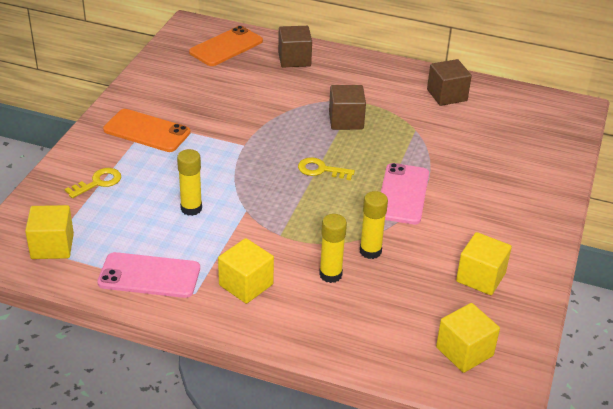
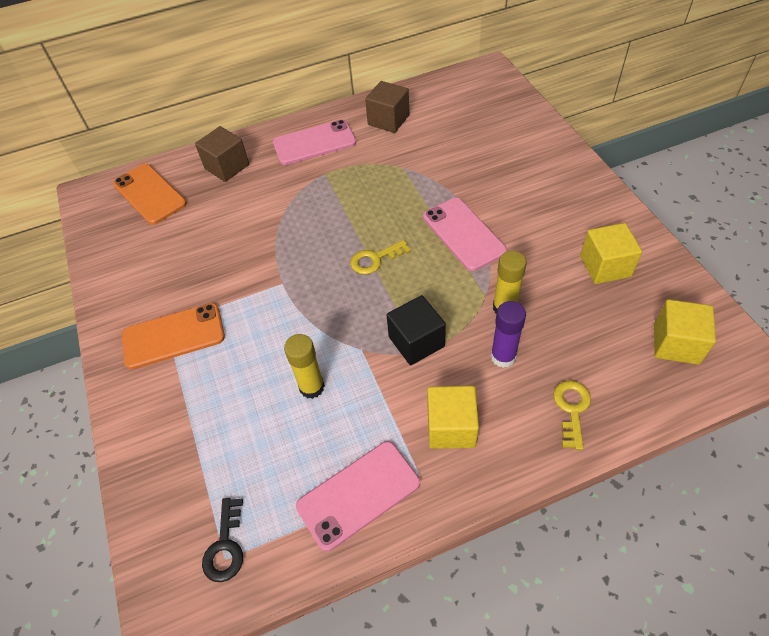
camera: 35 degrees left, 15 degrees up
(52, 246) = (225, 546): yellow cube -> black key
(98, 182) = (189, 431): yellow key -> yellow key (571, 409)
(226, 47) = (149, 194): orange phone -> orange phone turned 45 degrees counterclockwise
(285, 229) = (416, 341): none -> black cube
(330, 275) = (503, 357): yellow glue stick -> purple glue stick
(346, 120) = (339, 197): brown cube -> none
(372, 79) = (314, 143): none -> pink phone

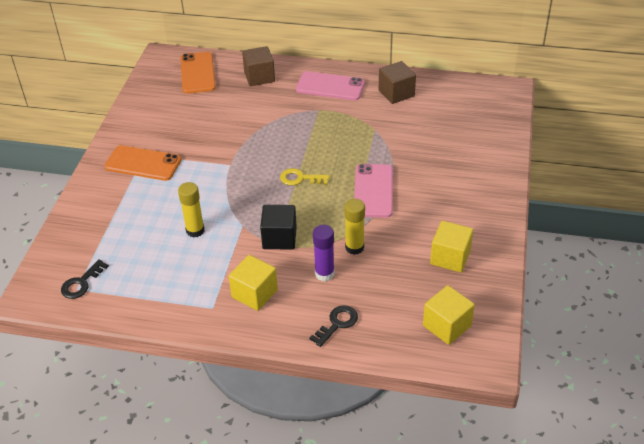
camera: 30 degrees right, 10 degrees down
(358, 494) = (170, 298): pink phone -> none
(571, 409) = (337, 324): yellow key -> black key

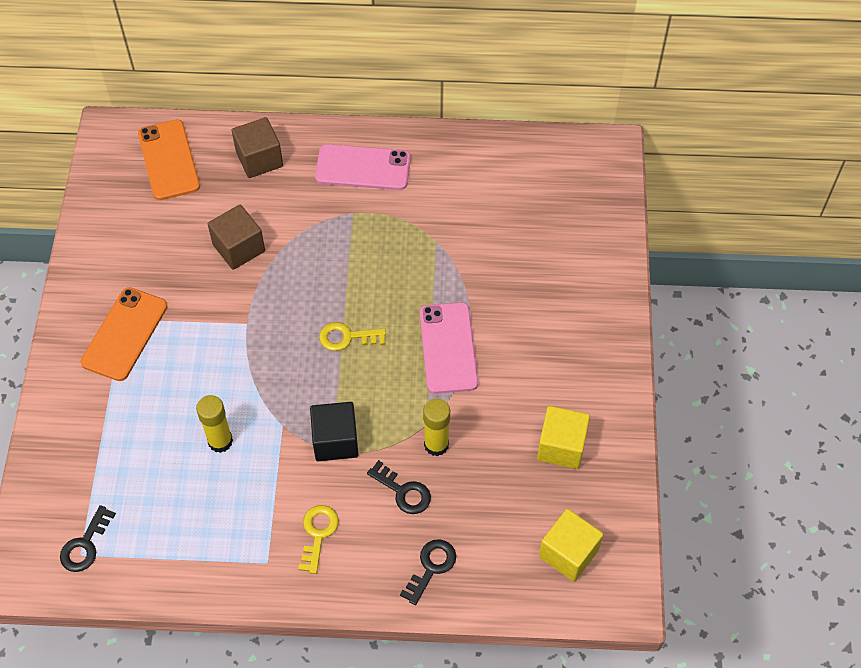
camera: 10 degrees left, 15 degrees up
(143, 163) = (124, 334): orange phone -> orange phone turned 75 degrees counterclockwise
(254, 293) = (318, 533): yellow cube -> yellow key
(324, 274) = (403, 491): purple glue stick -> black key
(396, 93) = (457, 171): brown cube -> brown cube (239, 248)

